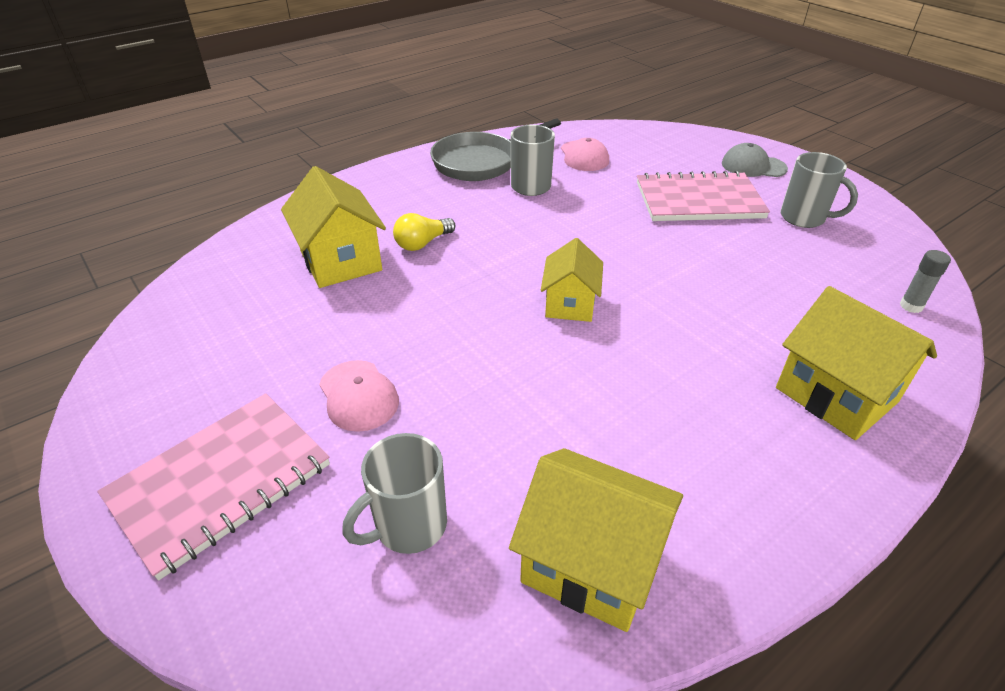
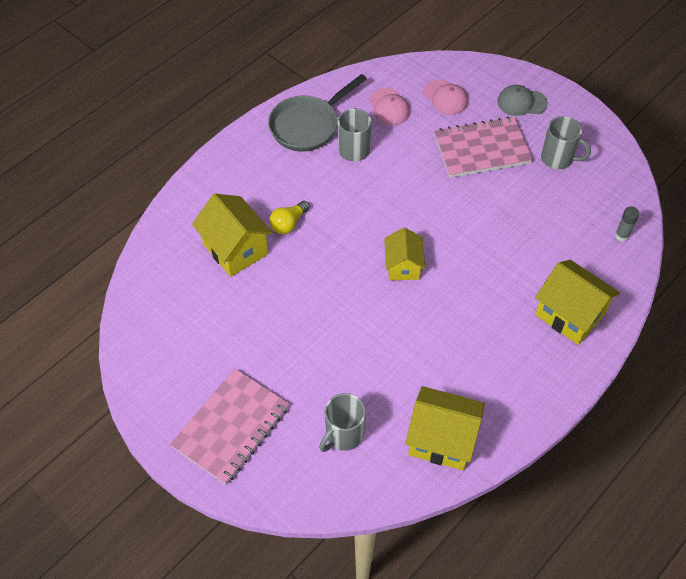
camera: 10 degrees left, 15 degrees up
(358, 396) = (288, 359): pink cap -> pink cap (445, 97)

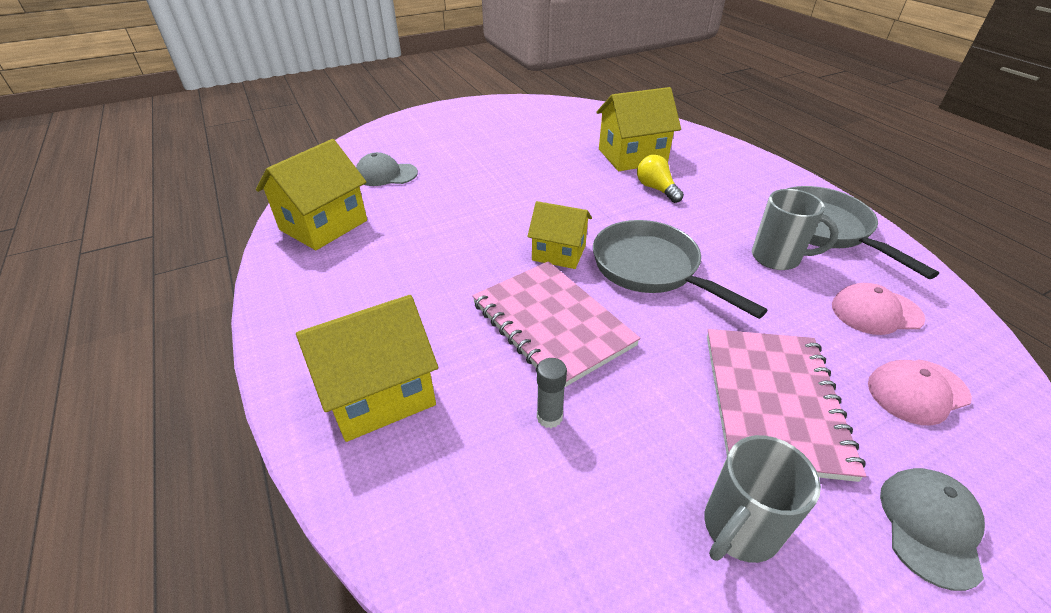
camera: 110 degrees right, 15 degrees down
(231, 427) = (443, 130): pink notebook -> pink notebook (551, 324)
(343, 435) = (386, 174): grey mug -> grey cap
(396, 212) = (651, 268): none -> grey pan
(621, 236) = (488, 563): grey glue stick -> grey glue stick (549, 417)

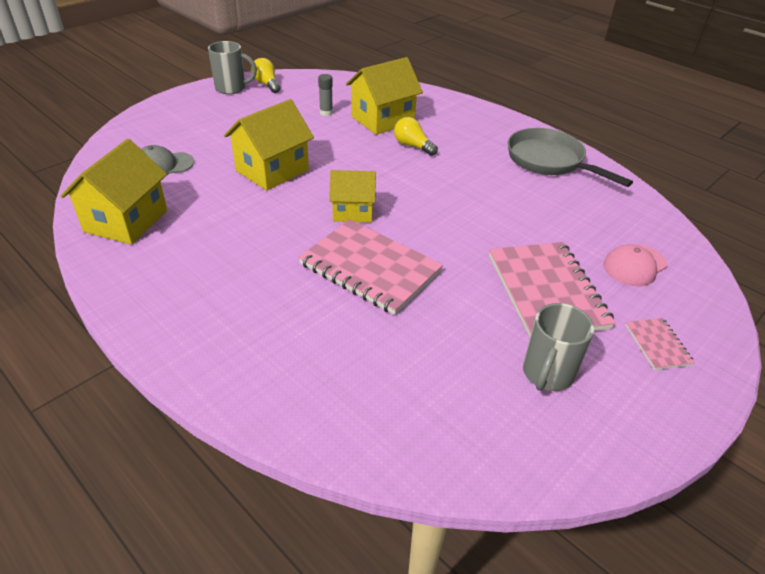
camera: 20 degrees left, 0 degrees up
(379, 393) = (253, 346): yellow house -> yellow house (272, 170)
(523, 107) = (266, 84): none -> yellow light bulb
(549, 417) = (395, 334): grey glue stick -> grey glue stick (326, 113)
(651, 268) = (431, 212): grey pan -> none
(777, 258) = (522, 188): grey mug -> grey mug (231, 88)
(876, 312) = (598, 217): pink cap -> none
(930, 526) = (657, 345): grey cap -> pink notebook

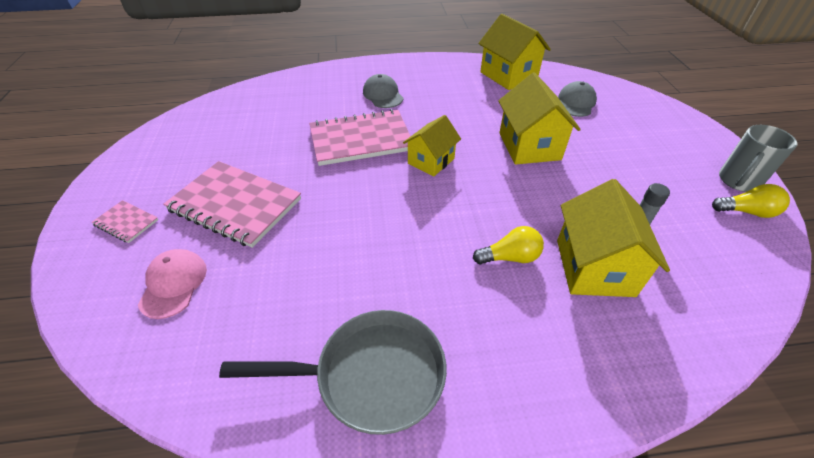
camera: 130 degrees right, 5 degrees up
(263, 299) = (383, 95): none -> grey cap
(547, 374) = (196, 158): grey mug -> none

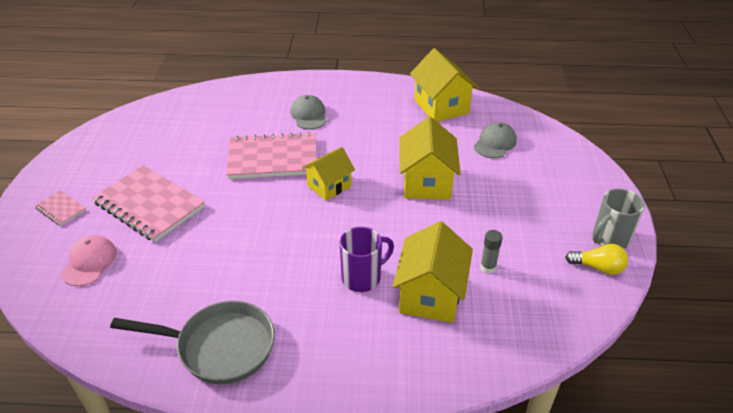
camera: 10 degrees right, 5 degrees down
(510, 257) = (362, 278): yellow light bulb -> purple mug

